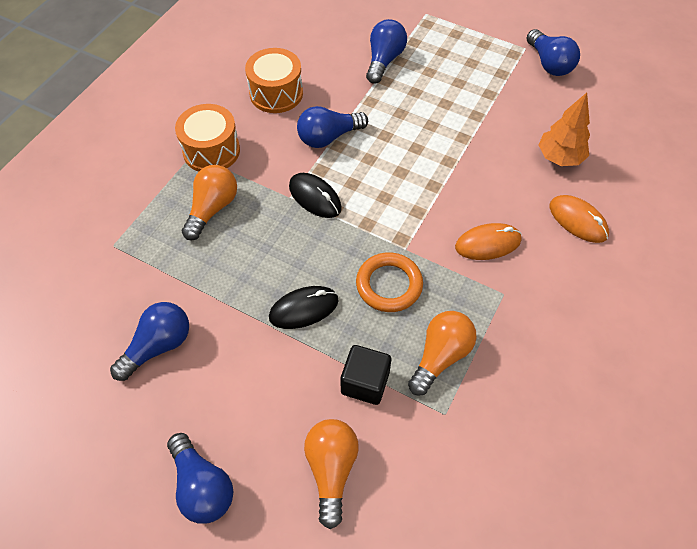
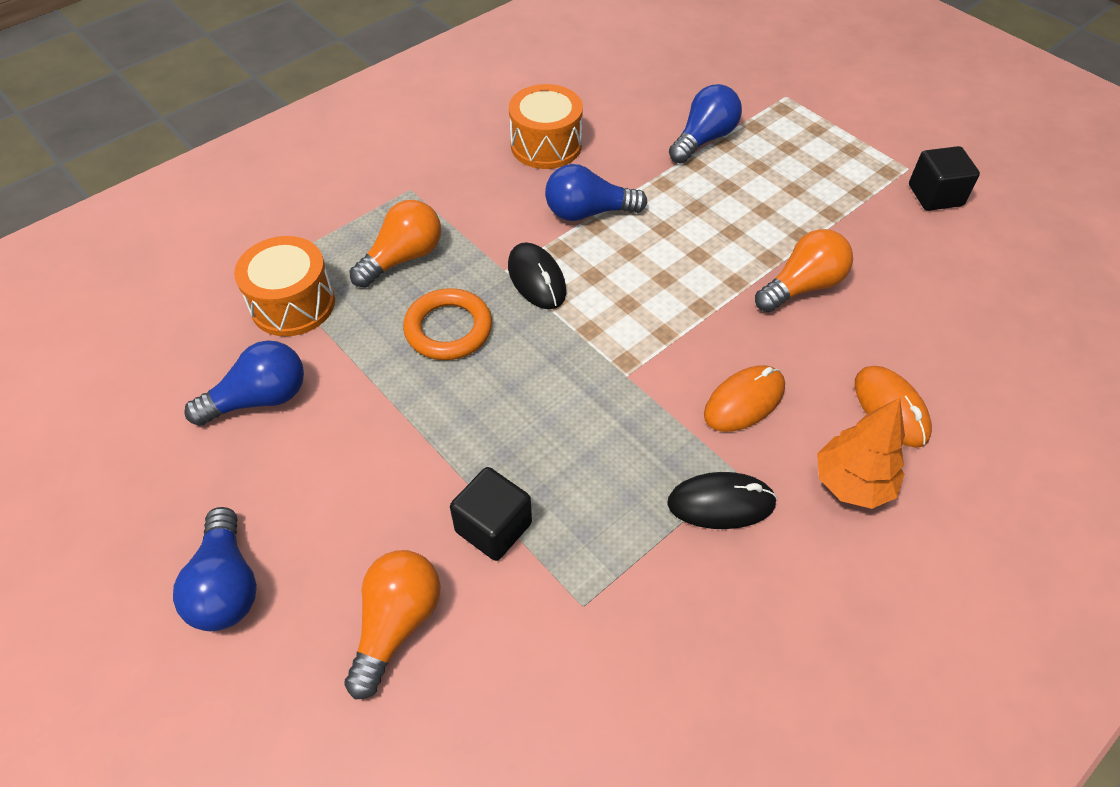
camera: 20 degrees right, 5 degrees down
(211, 151) = (435, 191): orange drum -> orange drum (293, 304)
(304, 309) = (458, 410): black mouse -> black mouse (721, 503)
(389, 285) = (583, 413): orange ring -> orange ring (448, 329)
(440, 356) = (611, 527): orange light bulb -> orange light bulb (802, 286)
(488, 244) = (744, 401): orange mouse -> orange mouse turned 45 degrees counterclockwise
(549, 64) = (935, 195): blue light bulb -> black cube
(559, 157) = (898, 319): orange tree -> orange tree (852, 483)

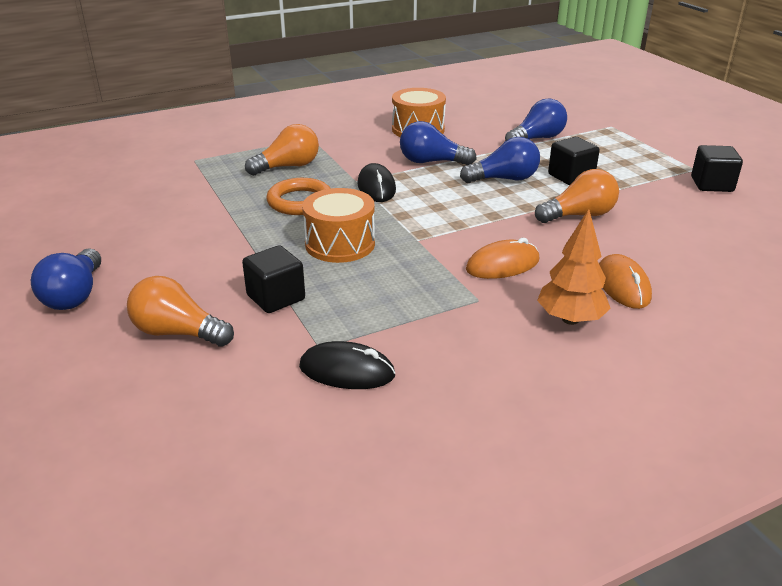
camera: 15 degrees right, 20 degrees down
(260, 399) = (152, 215): blue light bulb -> blue light bulb (504, 179)
(293, 304) = (201, 177): orange drum -> orange drum (340, 244)
(397, 624) = (178, 333): orange light bulb -> orange light bulb turned 105 degrees counterclockwise
(721, 503) = (456, 313): black mouse -> black mouse (347, 371)
(769, 211) = (571, 177): none -> black cube

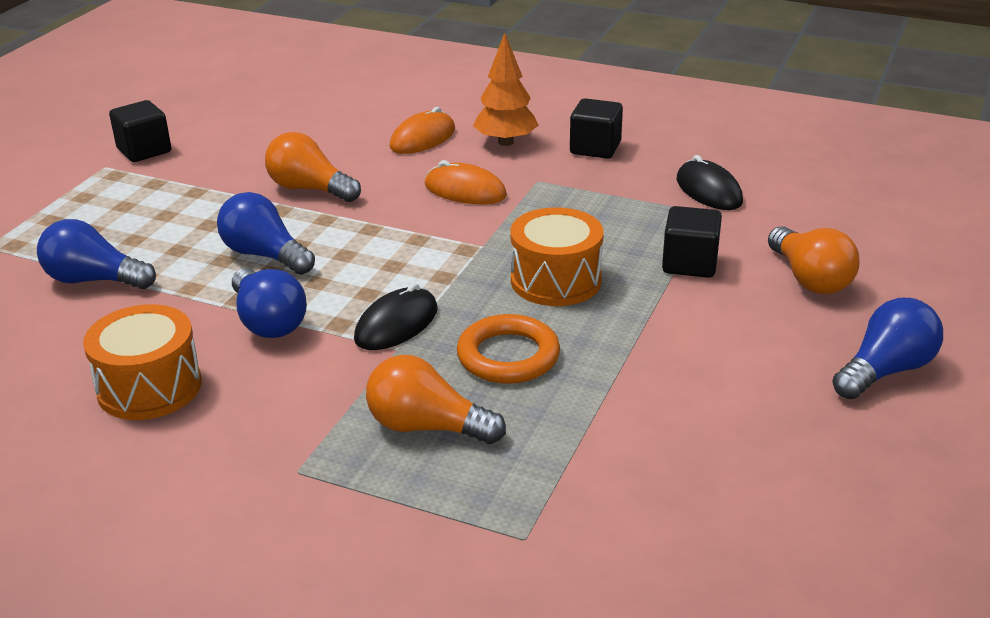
camera: 130 degrees left, 0 degrees up
(571, 177) = (209, 221): black cube -> black cube (595, 148)

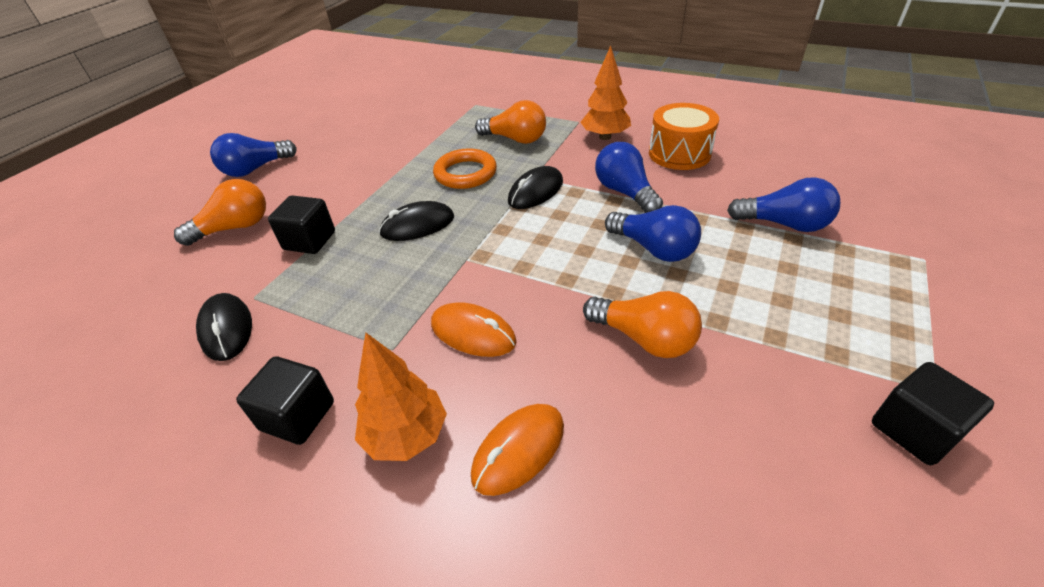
camera: 175 degrees left, 10 degrees up
(258, 428) = (605, 137): none -> orange tree
(556, 280) = (417, 225): orange drum -> black mouse
(809, 279) = (235, 228): orange light bulb -> orange light bulb turned 75 degrees clockwise

